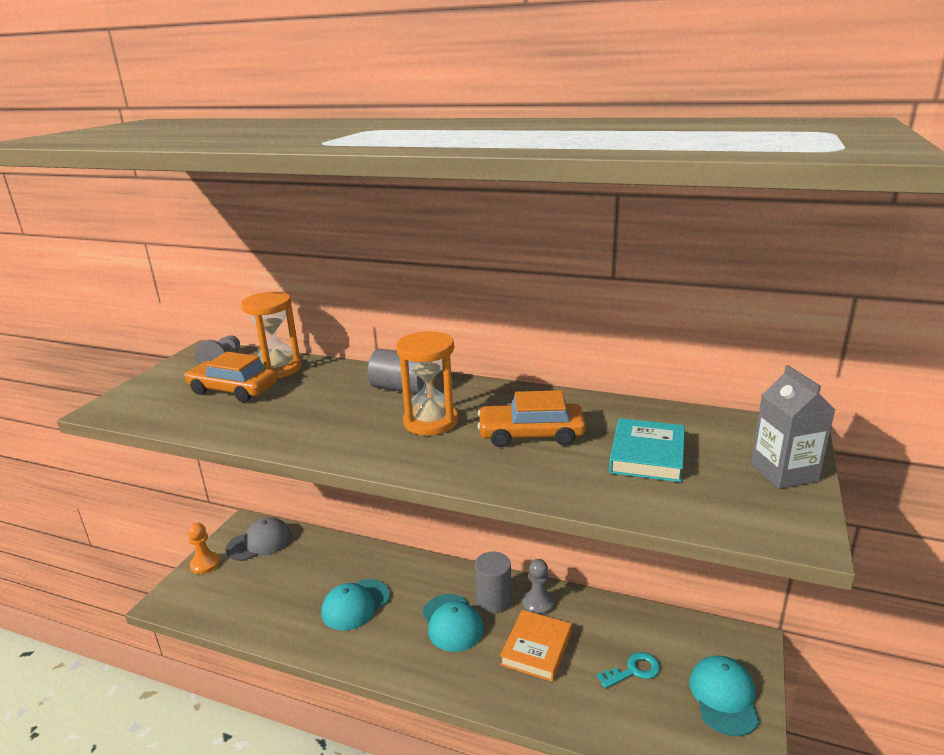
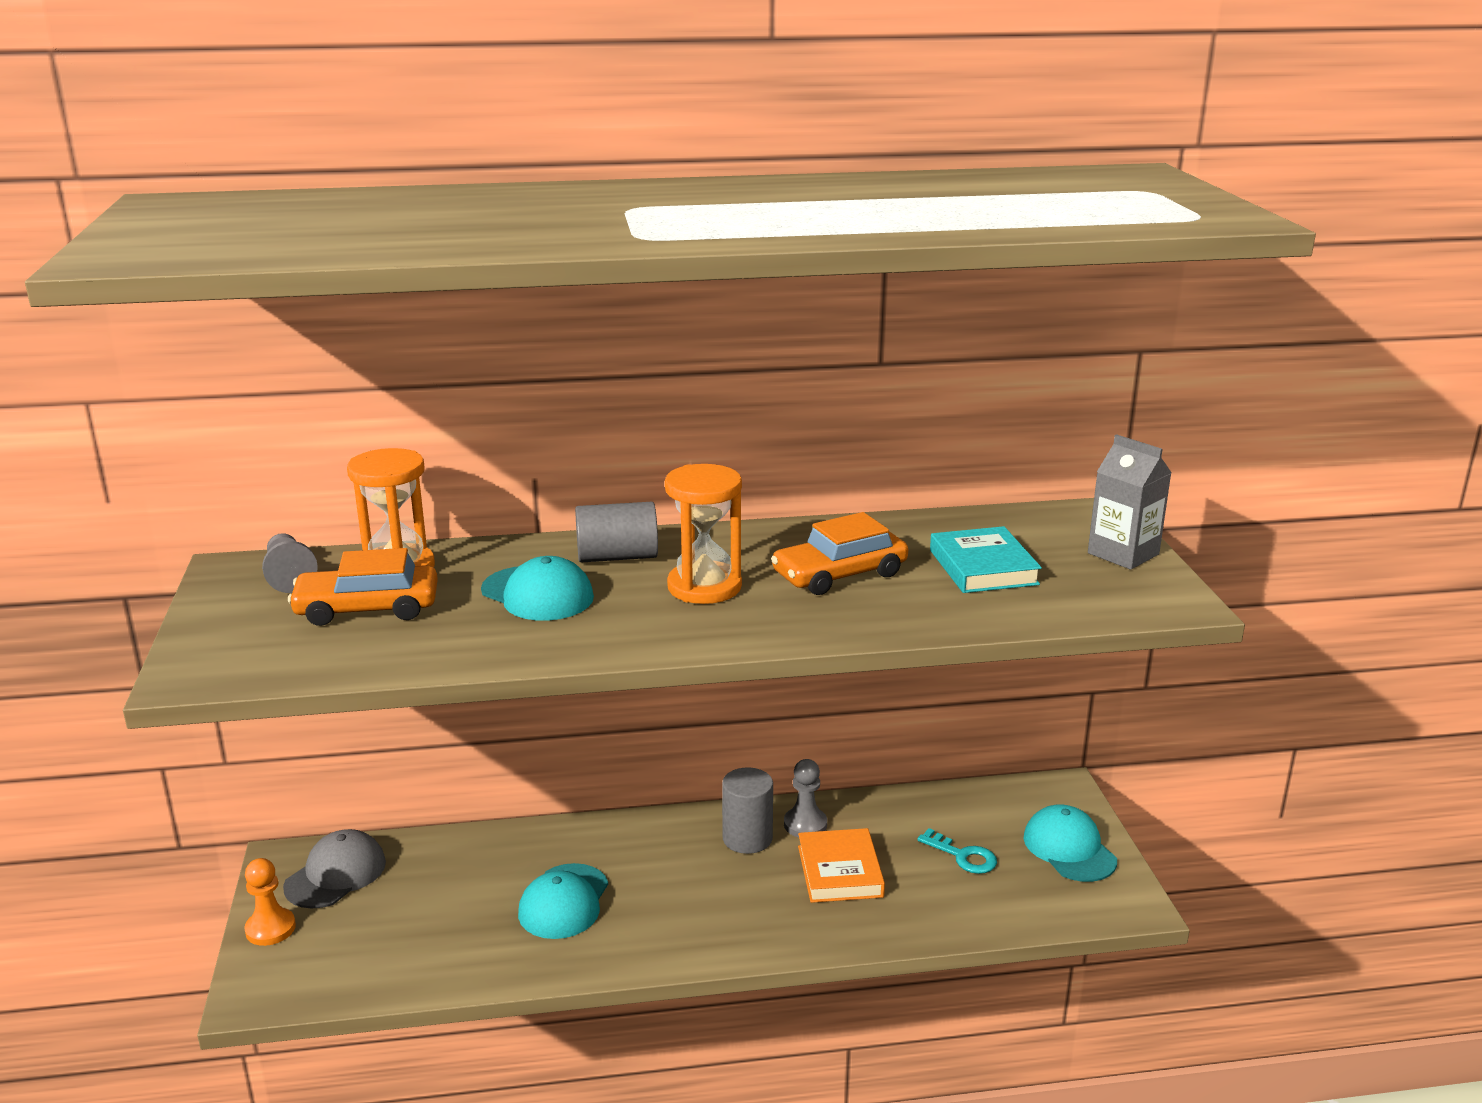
camera: 30 degrees left, 0 degrees up
(452, 623) = (714, 879): turquoise cap -> turquoise cap (537, 594)
(633, 671) = (963, 856): turquoise key -> turquoise key turned 90 degrees clockwise

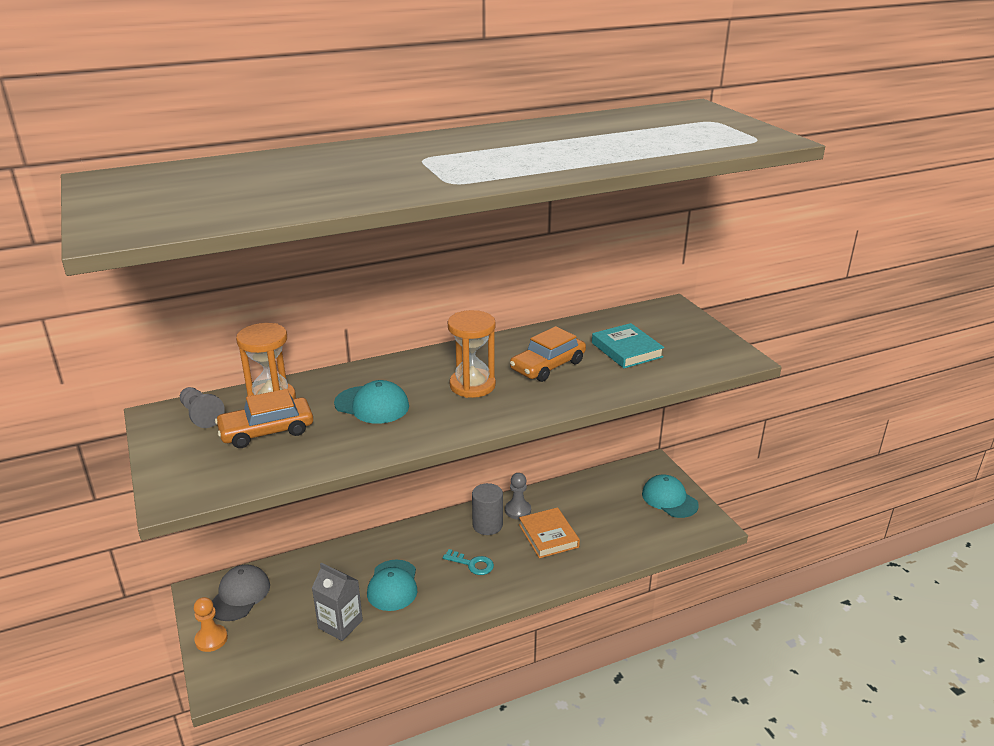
camera: 15 degrees left, 5 degrees up
(617, 557) = (408, 372): grey cylinder -> none
(963, 856) = (613, 514): turquoise key -> turquoise key (472, 564)
(1123, 554) = (698, 331): grey carton -> grey carton (340, 624)

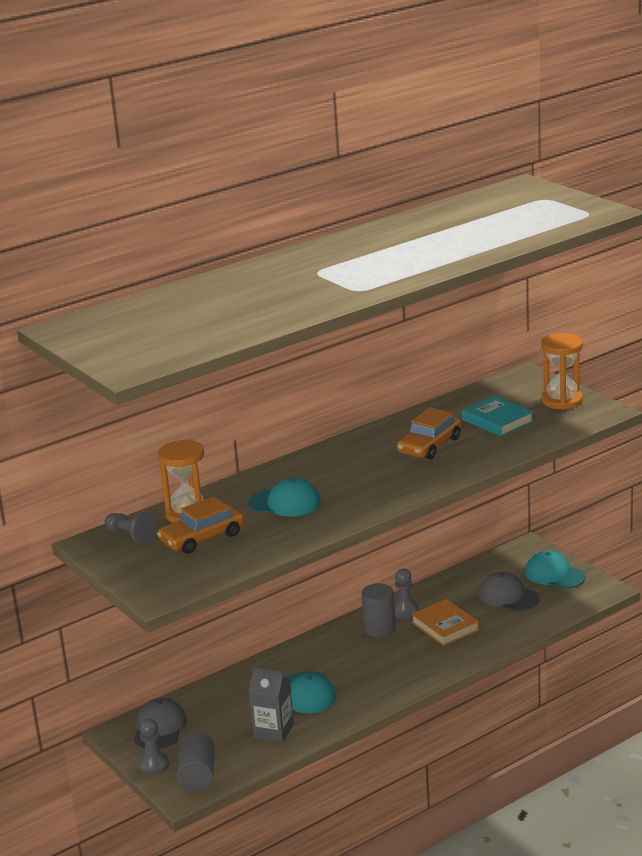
camera: 10 degrees left, 5 degrees down
(211, 639) = (153, 765): orange pawn -> grey pawn
(244, 663) = (197, 775): none -> grey cylinder
(472, 385) = (368, 472): orange hourglass -> orange hourglass (562, 401)
(472, 564) = (379, 662): turquoise key -> none
(619, 514) = (508, 596): none -> grey cap

